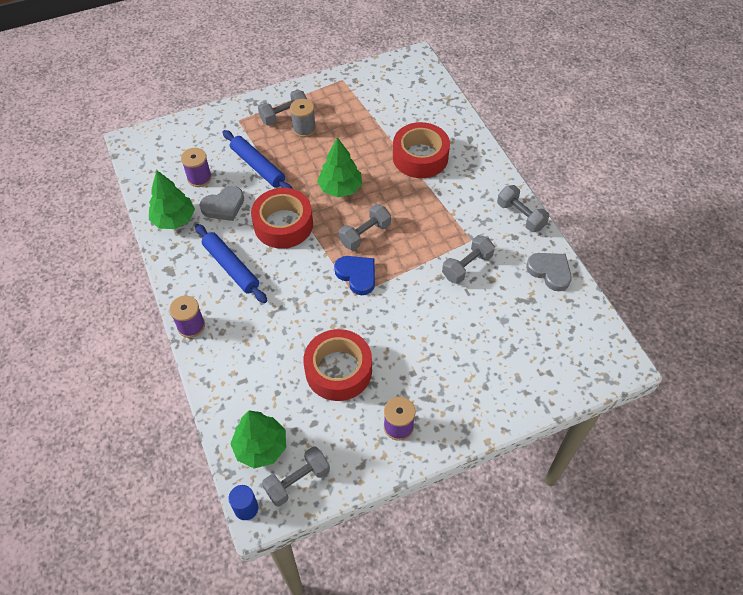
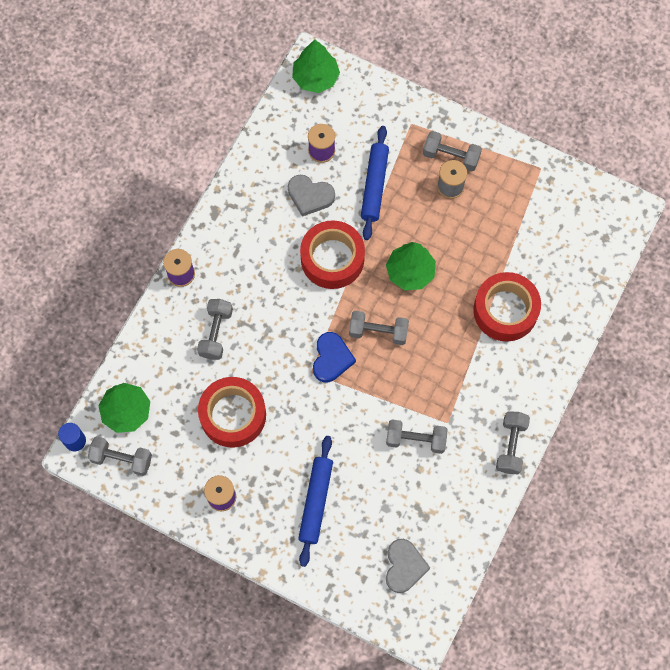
camera: 50 degrees right, 15 degrees up
(174, 219) = (264, 170): green tree -> green tree (315, 78)
(231, 267) = (257, 255): blue rolling pin -> blue rolling pin (316, 501)
(262, 335) = (216, 333): none -> grey dumbbell
(550, 272) = (468, 512): grey heart -> grey heart (404, 566)

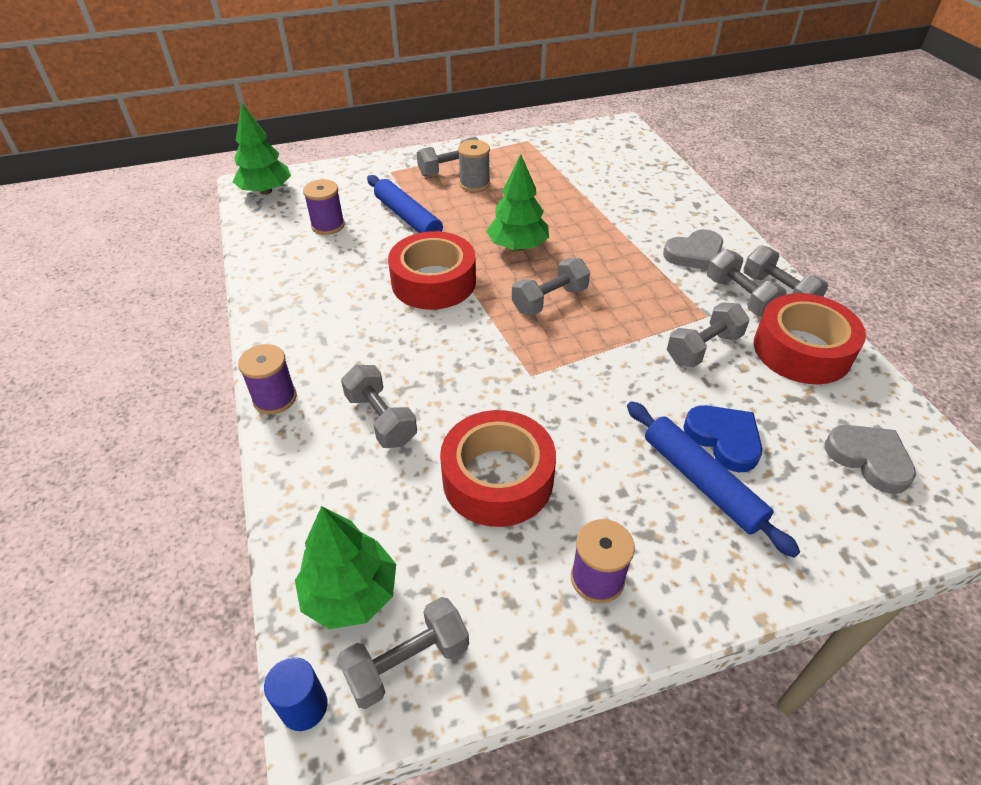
camera: 45 degrees left, 25 degrees down
(310, 196) = (354, 257): grey heart -> grey heart (694, 254)
(331, 358) = (535, 349): blue heart -> blue heart (724, 439)
(484, 428) = (740, 297): none -> grey dumbbell
(505, 310) = (629, 219): red tape -> red tape (801, 350)

